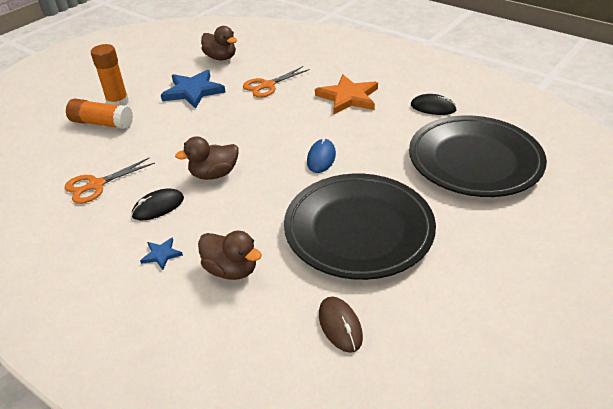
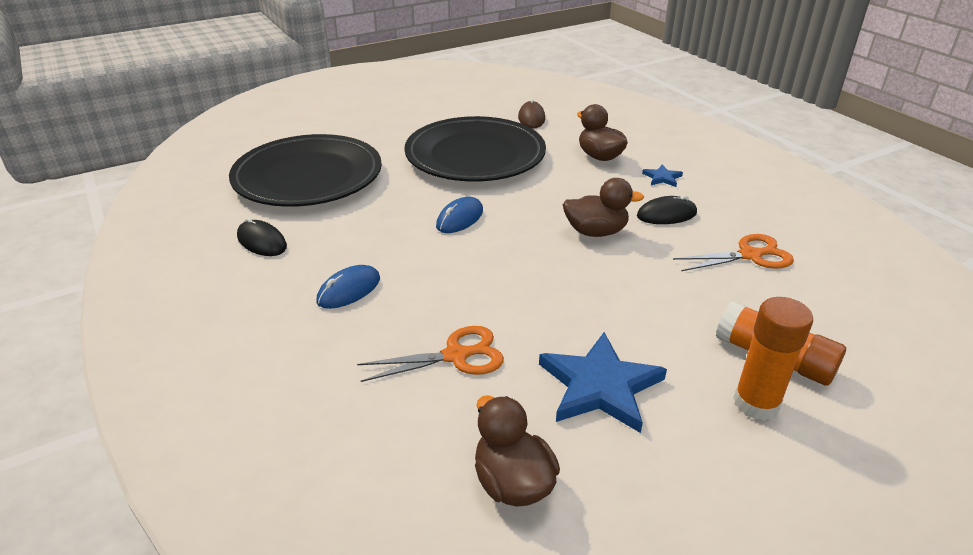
camera: 160 degrees left, 5 degrees down
(348, 97) = (349, 290): orange star -> blue mouse

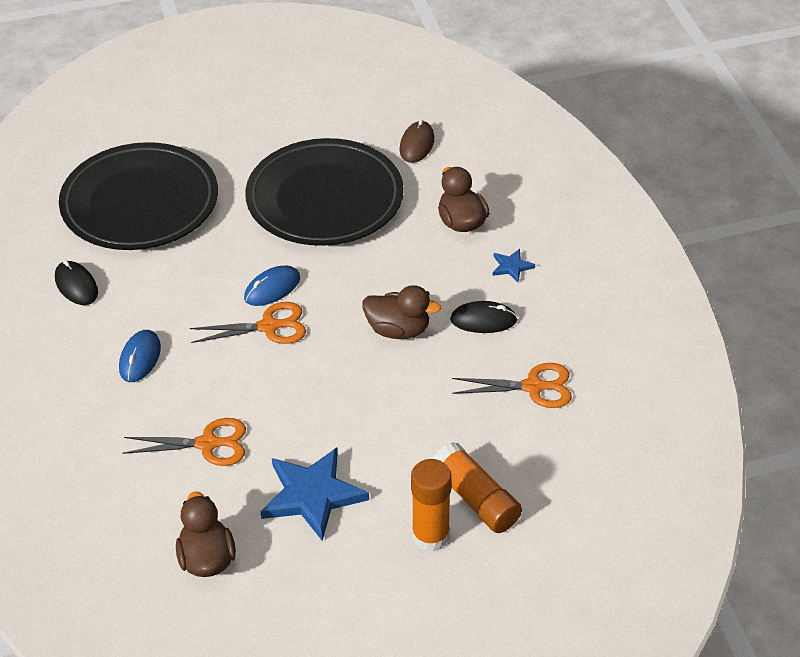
camera: 15 degrees right, 10 degrees up
(349, 290) = (140, 358): blue mouse -> blue mouse turned 45 degrees counterclockwise
(471, 246) = (269, 327): none -> orange scissors

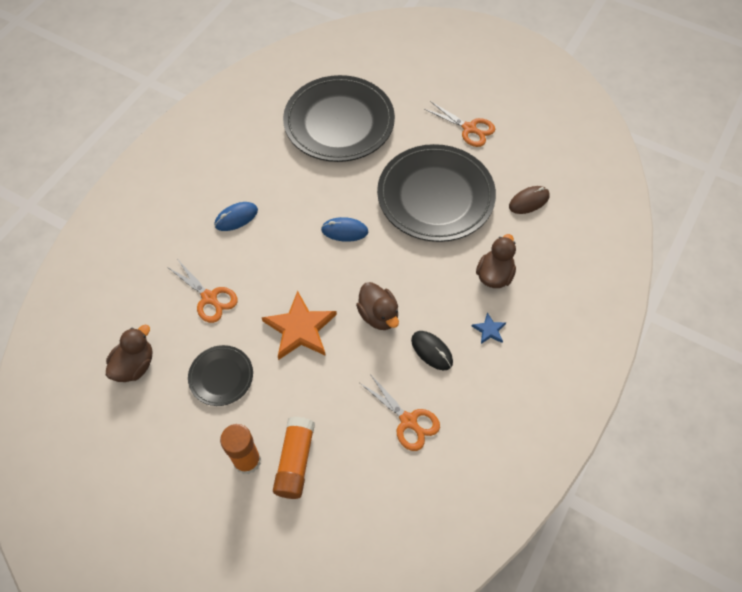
camera: 45 degrees right, 15 degrees up
(76, 285) = (256, 148): black mouse -> none
(269, 327) = (316, 253): orange scissors -> orange scissors (469, 128)
(312, 495) = (221, 377): blue star -> black plate
(337, 397) = (300, 328): none -> orange star

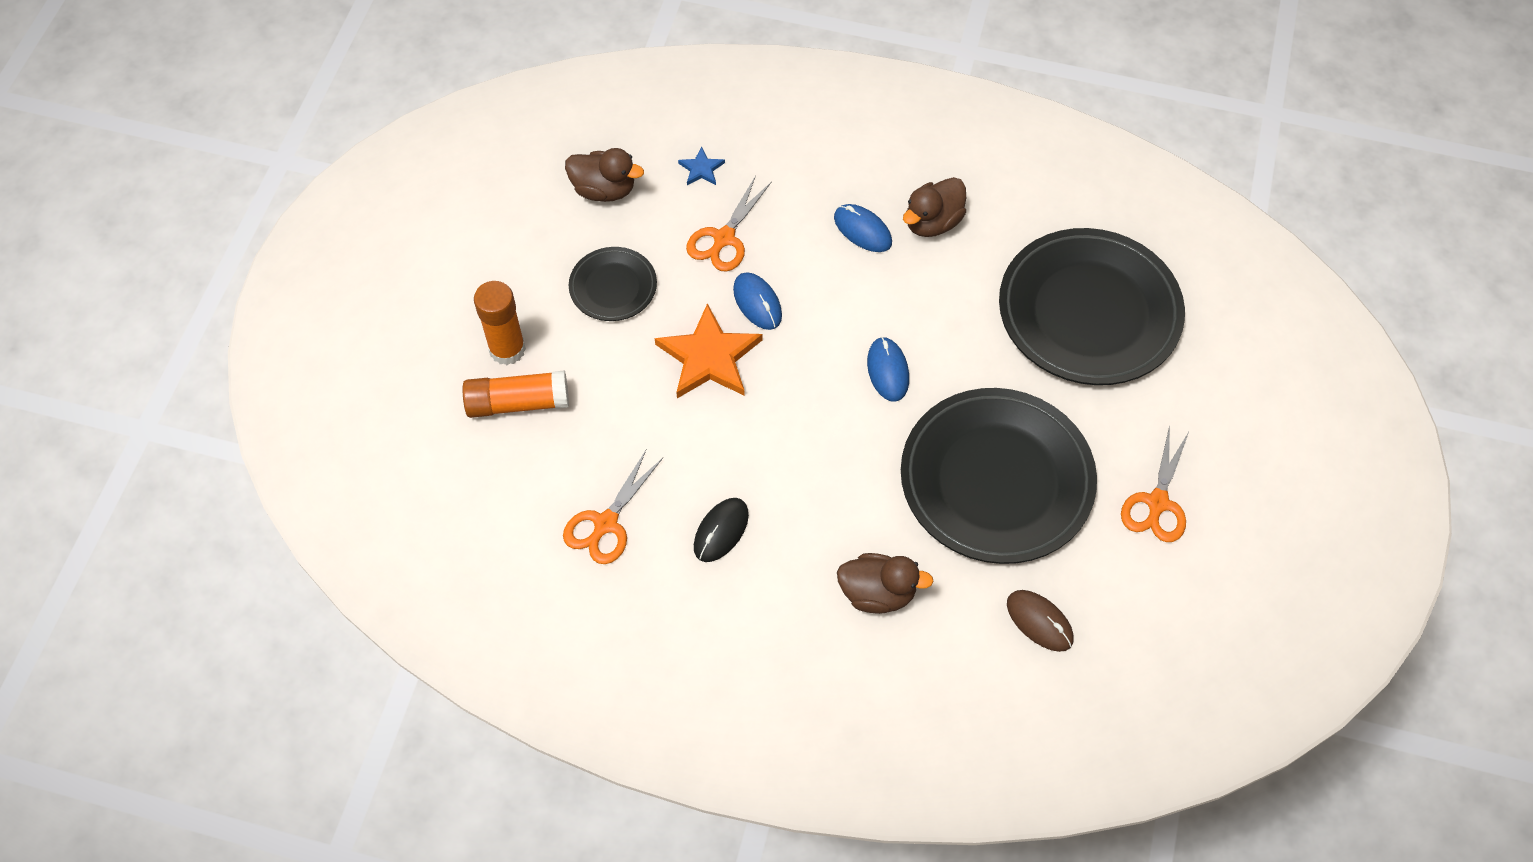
camera: 75 degrees right, 0 degrees up
(268, 290) = (757, 303): none -> blue mouse
(378, 315) = (759, 449): brown duck -> brown duck (932, 222)
(489, 330) = (778, 602): blue star -> blue star (701, 169)

